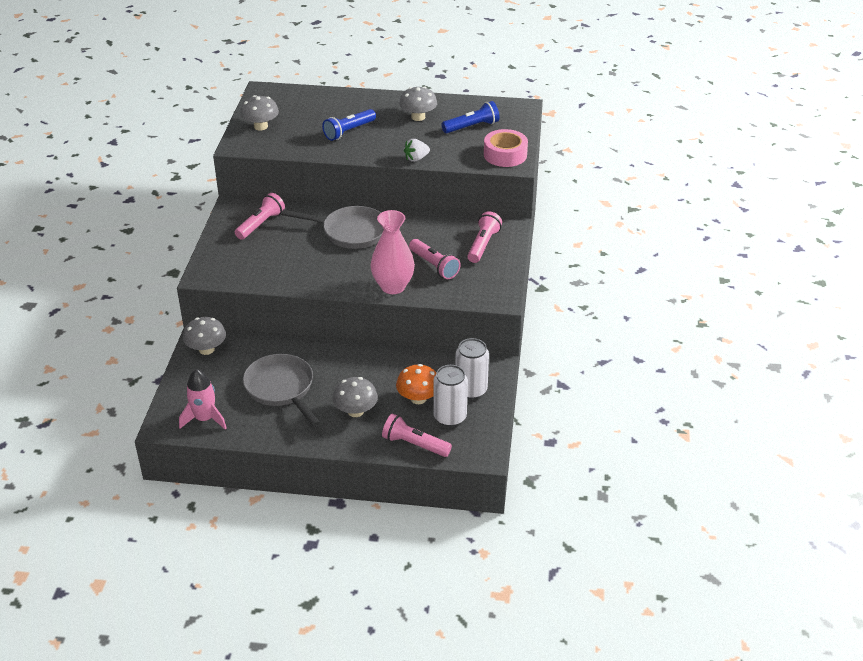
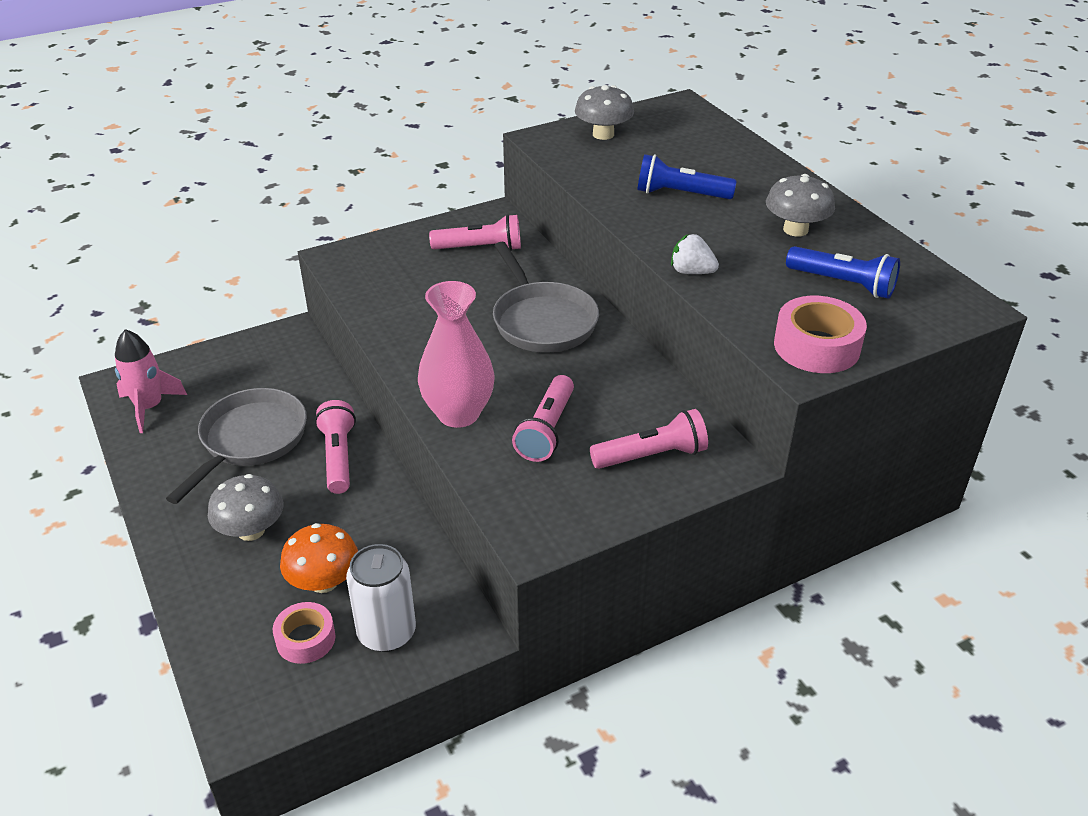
camera: 55 degrees right, 0 degrees up
(206, 349) = (280, 346): grey mushroom -> none
(414, 444) = (217, 629): pink flashlight -> pink flashlight (338, 457)
(450, 417) = (305, 639): white can -> pink tape

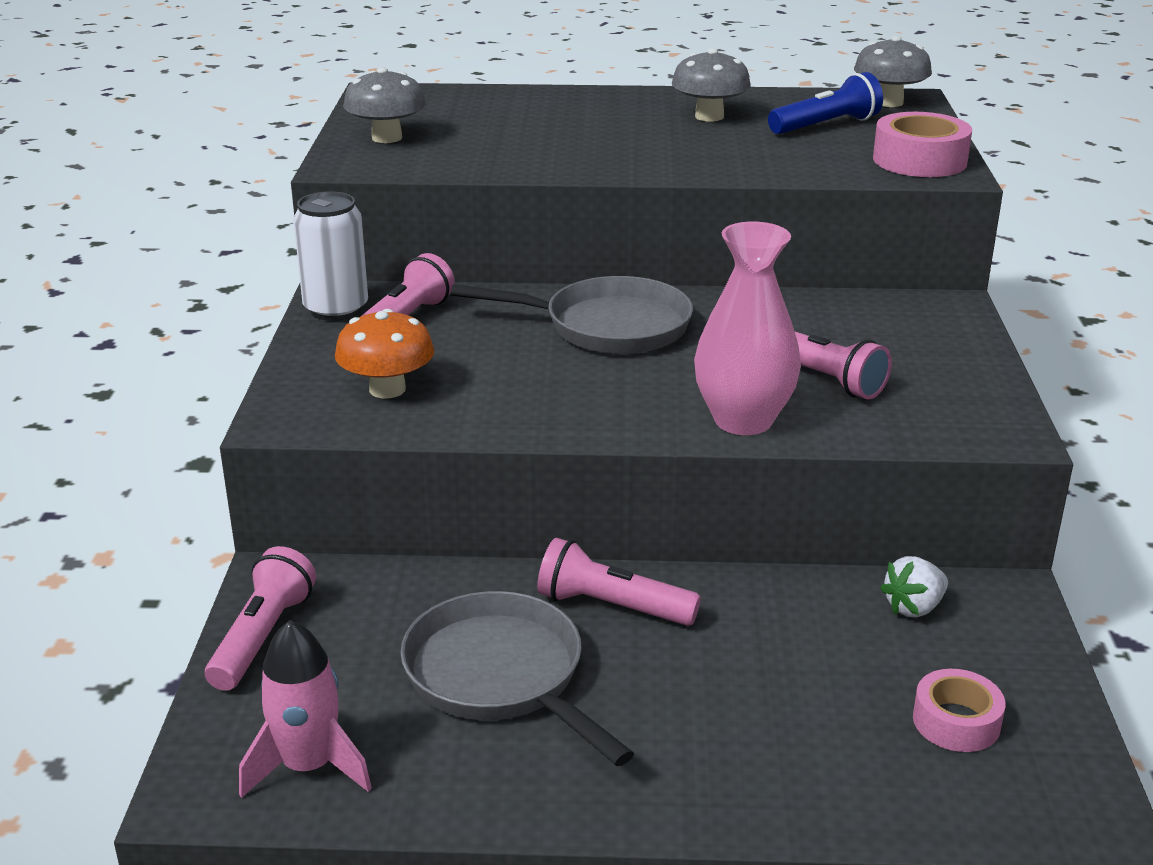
camera: 60 degrees left, 10 degrees down
(251, 530) = (707, 721): grey mushroom -> grey mushroom (889, 102)
(324, 582) = (856, 680): orange mushroom -> orange mushroom (387, 389)
(386, 633) = (978, 653): white can -> white can (336, 309)
(652, 456) = (911, 337): pink flashlight -> pink flashlight (263, 637)
(680, 194) = (575, 139): blue flashlight -> none
(691, 272) = (736, 171): white strawberry -> white strawberry (914, 607)

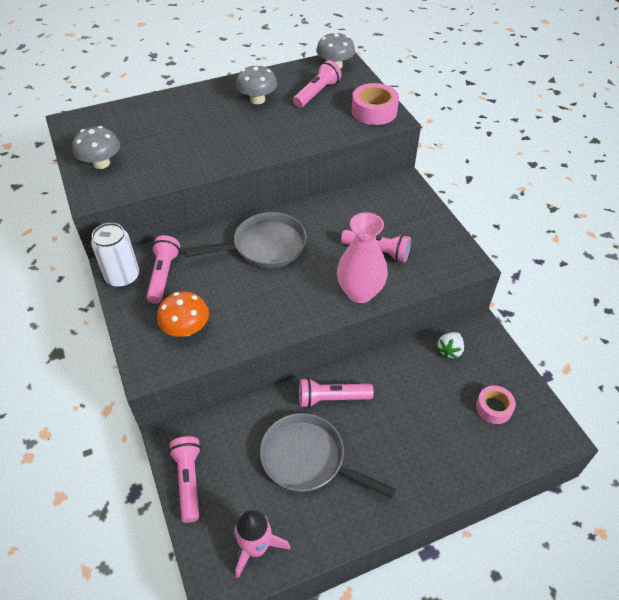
camera: 25 degrees left, 20 degrees up
(826, 126) = (317, 93): blue flashlight -> pink flashlight

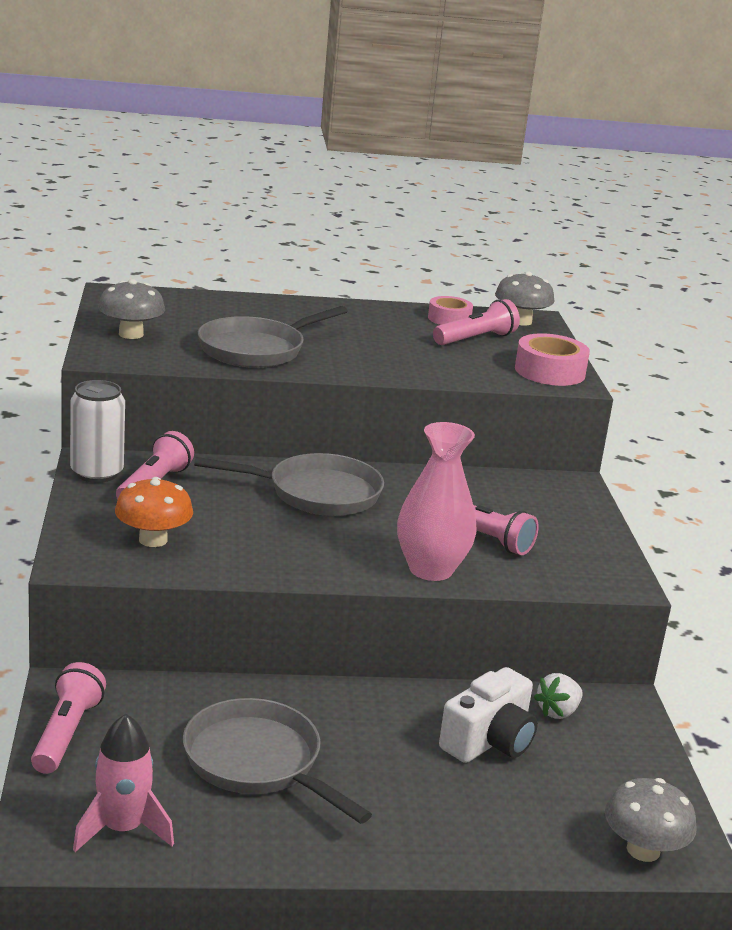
camera: 15 degrees right, 25 degrees down
(189, 151) = (256, 349): none -> grey pan
(257, 99) = (384, 327): grey mushroom -> grey mushroom (643, 850)
(331, 398) = (334, 710): pink flashlight -> none
(424, 389) = (489, 741): none -> white camera
(494, 408) = (594, 793): pink tape -> pink tape (449, 319)

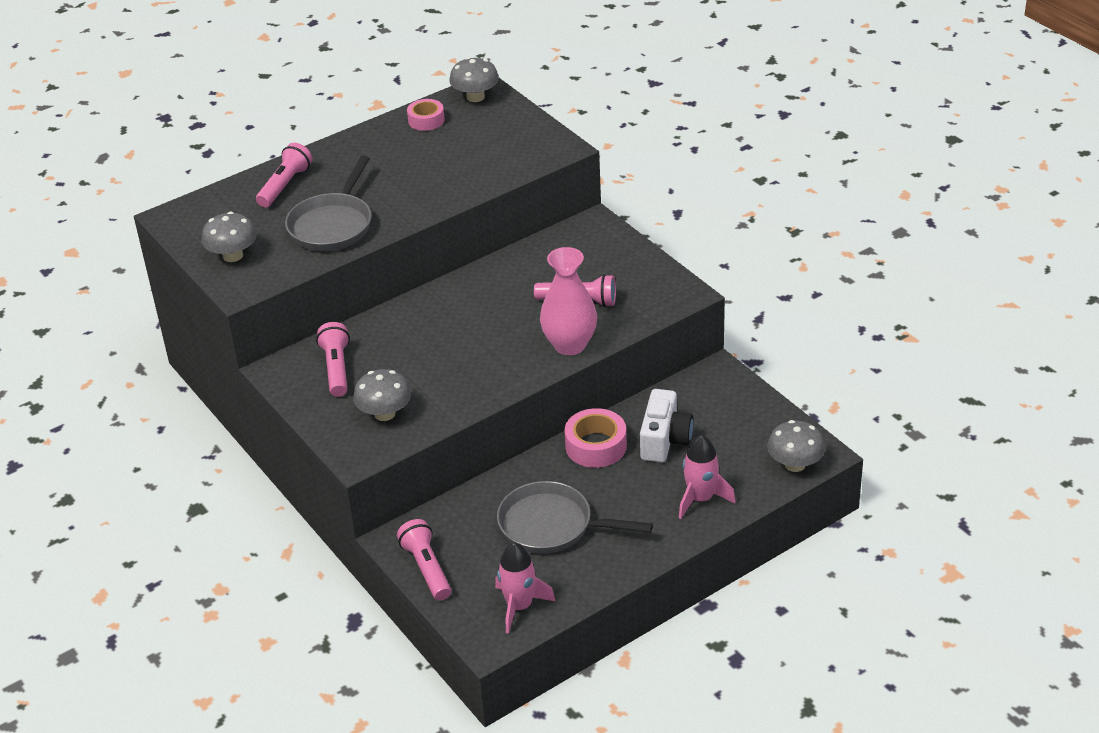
camera: 25 degrees left, 15 degrees up
(97, 473) = (289, 379): white can -> none
(153, 540) = (384, 413): orange mushroom -> grey mushroom
(317, 493) = (445, 319): grey pan -> none
(475, 826) = (700, 499): none -> pink rocket
(476, 339) = (463, 134): pink flashlight -> pink flashlight (285, 185)
(549, 371) = (539, 144): pink tape -> pink tape (596, 446)
(558, 712) = (686, 398): white strawberry -> none

